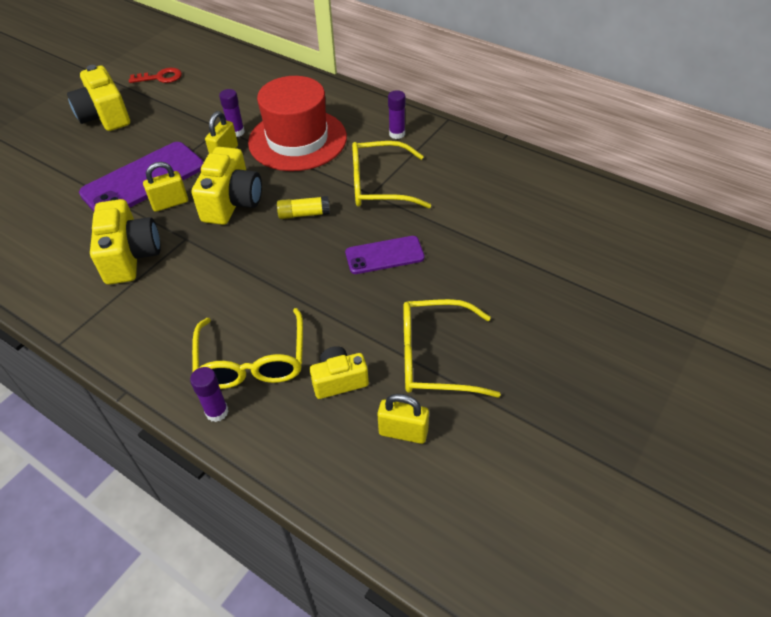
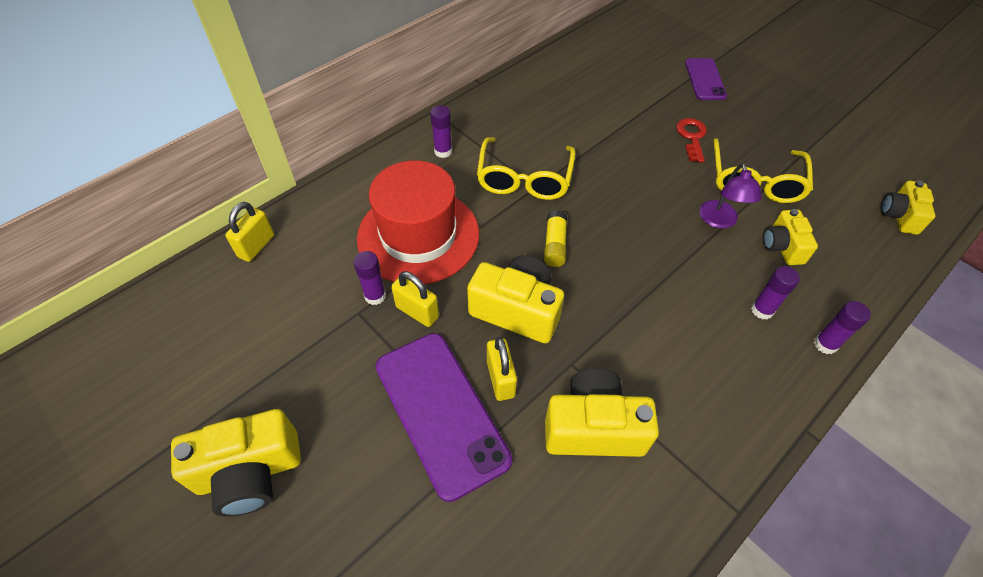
camera: 80 degrees left, 5 degrees up
(160, 77) = (181, 387): red key -> red key (692, 137)
(252, 361) = (762, 310): yellow glasses -> purple glue stick
(363, 327) = (719, 221): none -> purple lamp
(384, 255) = (628, 192): purple phone -> purple phone (705, 79)
(403, 432) = (832, 214): yellow padlock -> yellow padlock (256, 246)
(420, 508) = (899, 216): none -> yellow camera

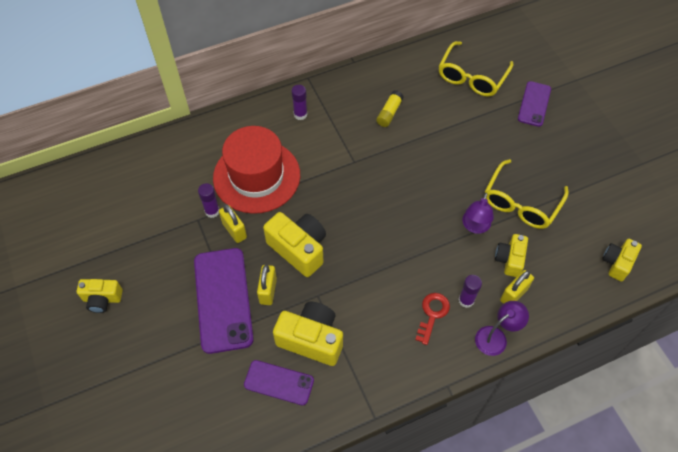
camera: 20 degrees right, 5 degrees up
(250, 472) = (102, 299): yellow camera -> yellow camera, size x0.61
(256, 246) = (150, 153): yellow padlock -> yellow padlock (513, 294)
(524, 179) = (348, 153): yellow glasses -> yellow glasses (472, 77)
(554, 245) = (346, 210): yellow glue stick -> yellow glue stick (389, 113)
(578, 509) = (279, 382): none -> purple phone
(692, 137) = (493, 153): red key -> red key (432, 314)
(825, 344) = (496, 337): purple glue stick -> purple lamp

